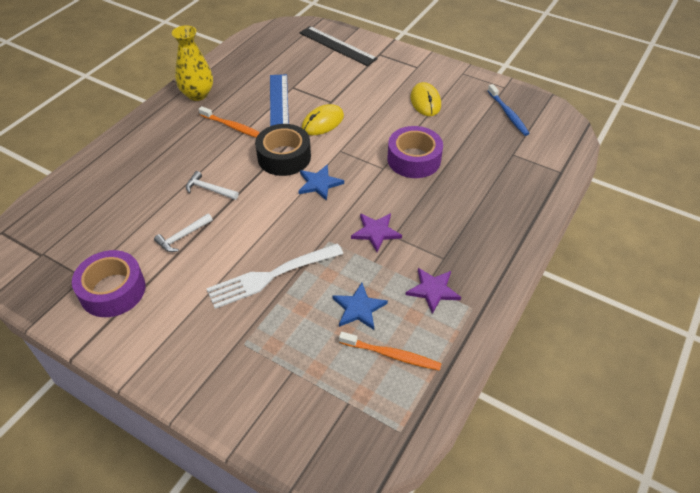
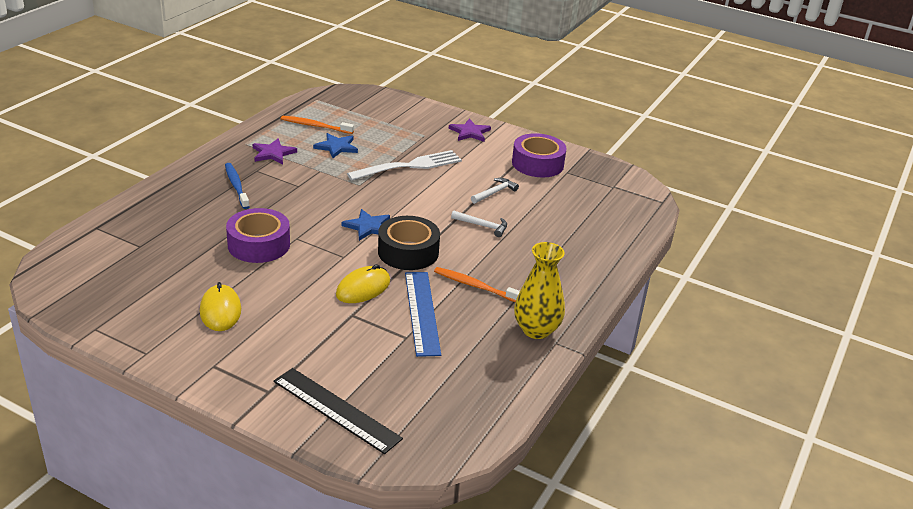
camera: 175 degrees right, 15 degrees down
(376, 232) = (314, 189): purple star -> purple star (470, 132)
(508, 114) = (115, 291): blue toothbrush -> blue toothbrush (236, 186)

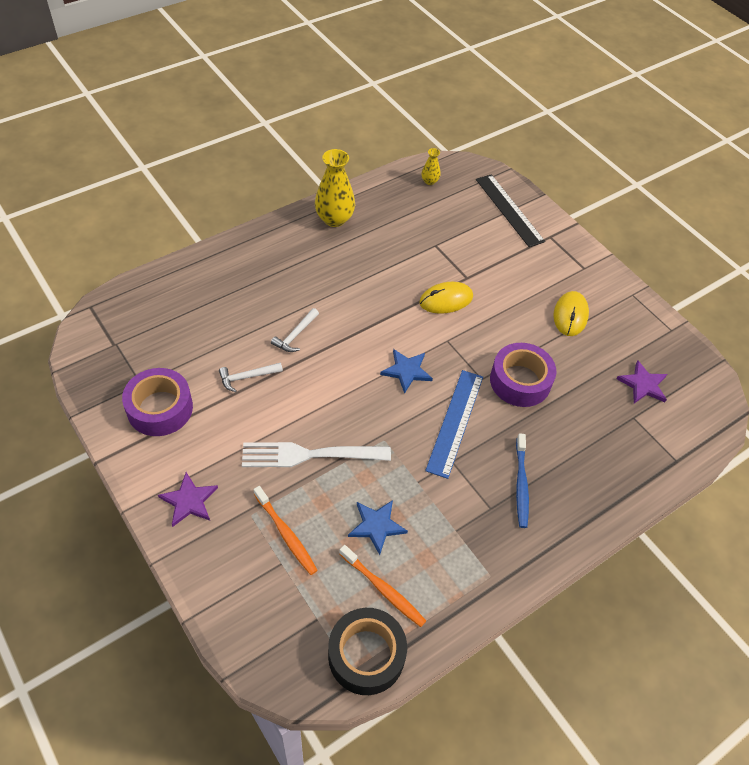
camera: 155 degrees left, 20 degrees up
(273, 153) = (460, 539): purple star -> purple star (643, 384)
(408, 252) = (386, 326): black tape -> black tape (366, 655)
(422, 312) = (411, 261): blue ruler -> blue ruler (455, 422)
(462, 414) = (429, 181): none -> yellow vase
(475, 286) = (352, 271): orange toothbrush -> orange toothbrush (286, 534)
(482, 226) = (296, 335): white hammer -> white hammer turned 105 degrees counterclockwise

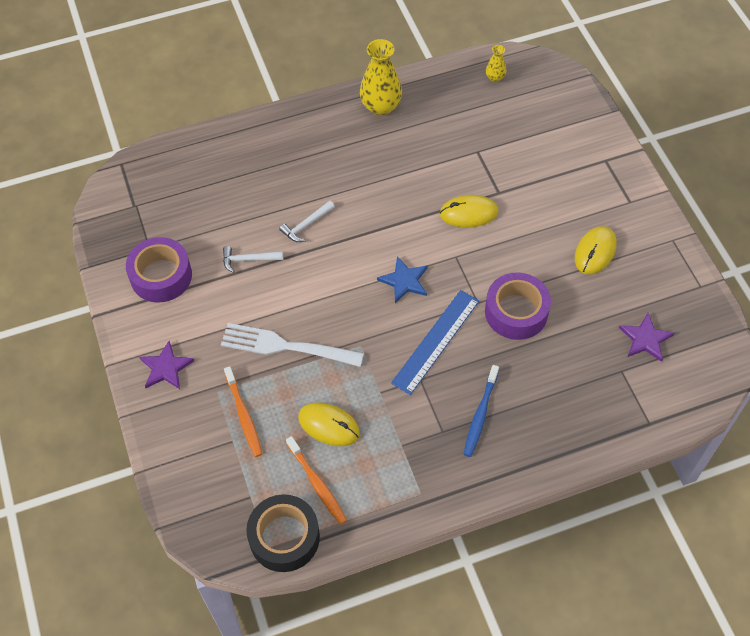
camera: 20 degrees right, 5 degrees up
(376, 526) = (329, 425): blue star -> yellow mouse
(509, 210) = (571, 123): black ruler -> none

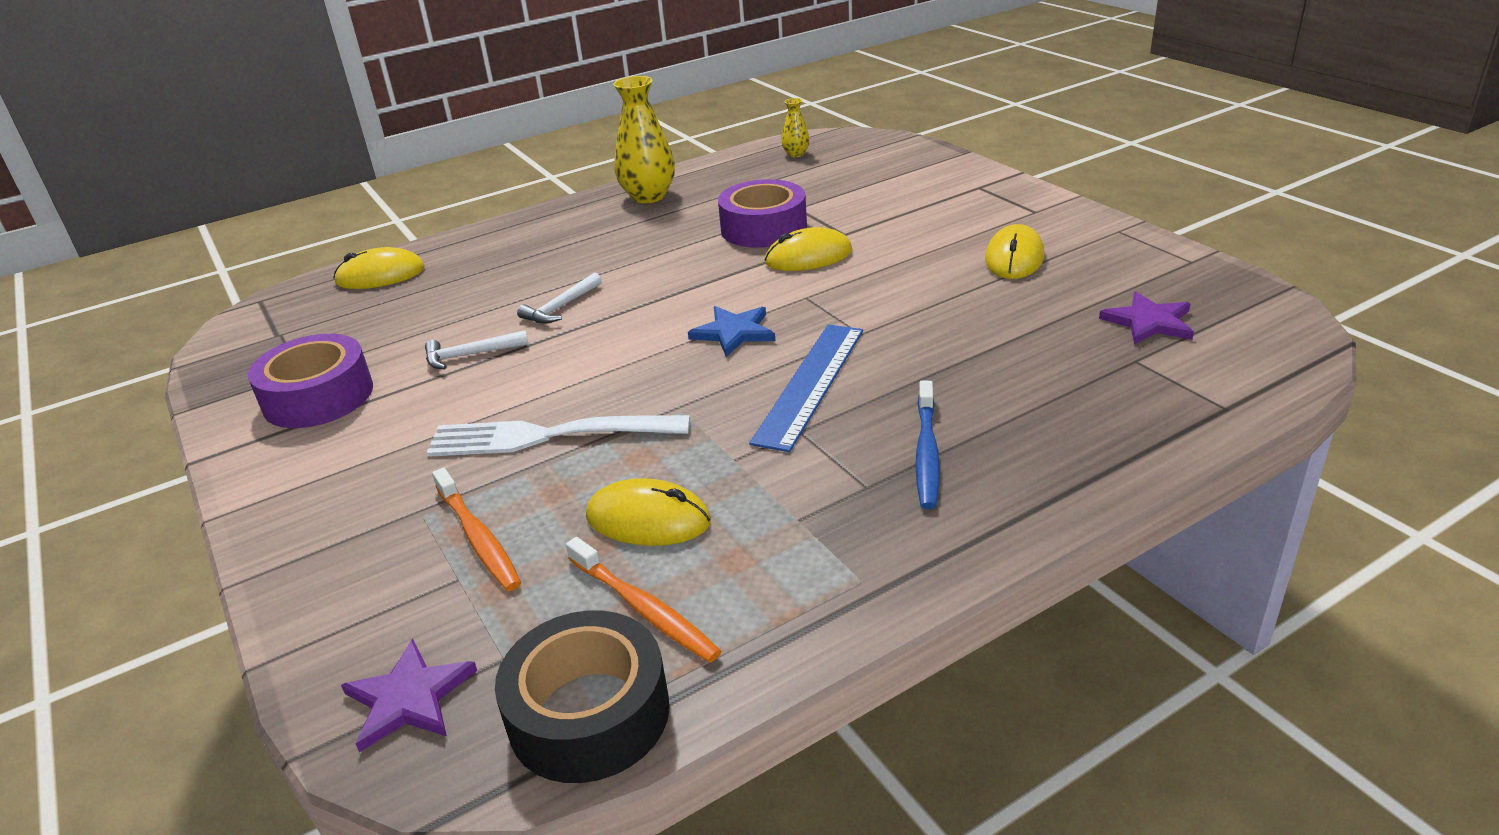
camera: 10 degrees left, 25 degrees down
(166, 367) = (322, 502): purple star -> purple star (409, 698)
(196, 156) = (380, 275): none -> yellow mouse
(516, 312) = (927, 331): purple tape -> purple tape (763, 228)

